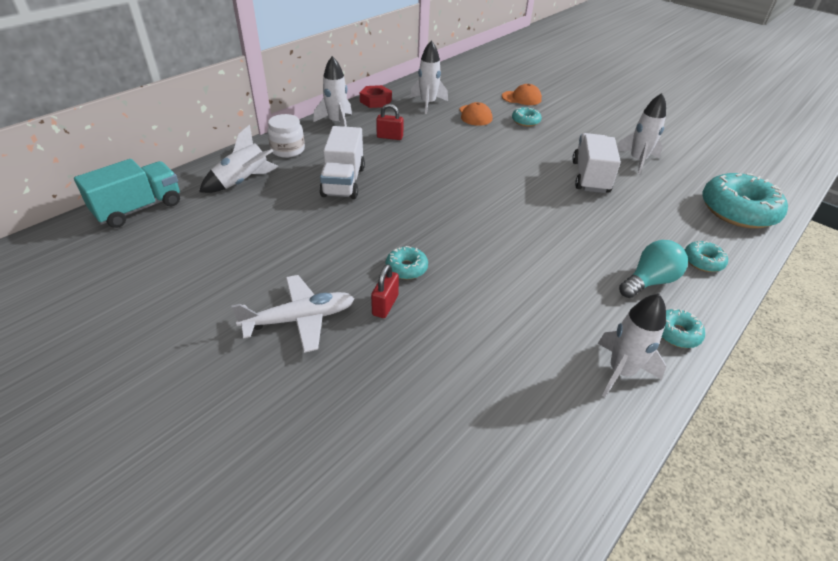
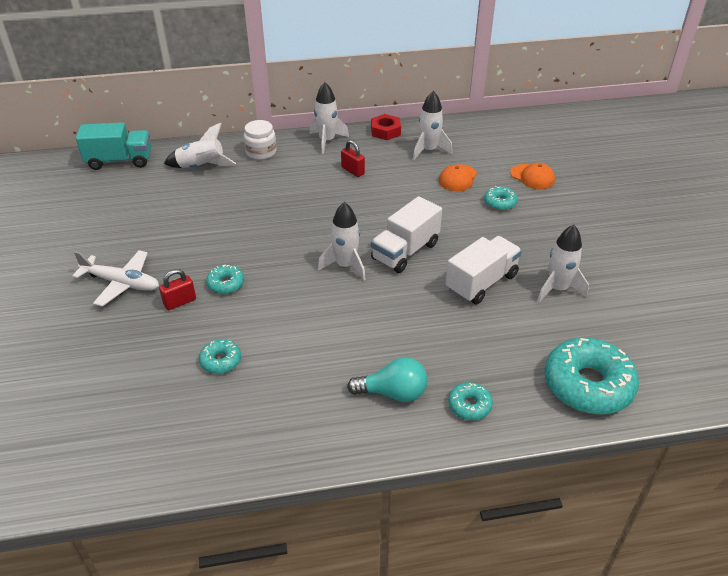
camera: 40 degrees right, 0 degrees up
(343, 182) = (268, 196): white truck -> white truck (405, 251)
(621, 371) = (269, 437): white rocket -> white rocket (345, 266)
(676, 333) = (352, 441): turquoise donut -> turquoise donut (221, 361)

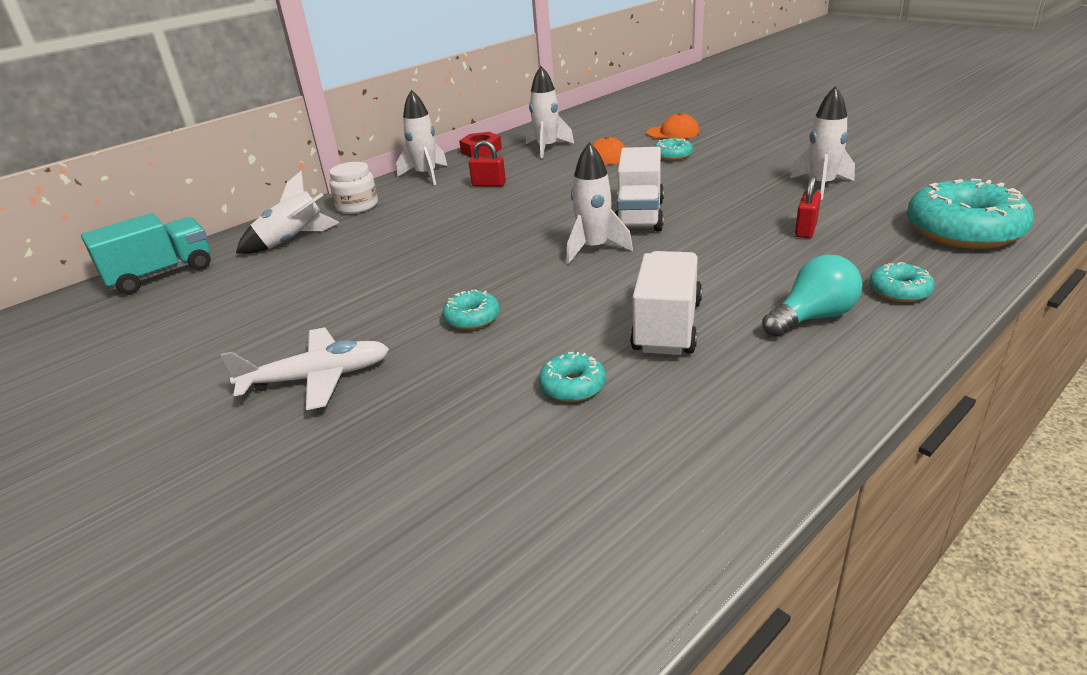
camera: 30 degrees left, 10 degrees down
(180, 302) = (432, 359): red padlock -> red padlock (806, 230)
(481, 283) = (749, 207): white truck -> white truck (667, 326)

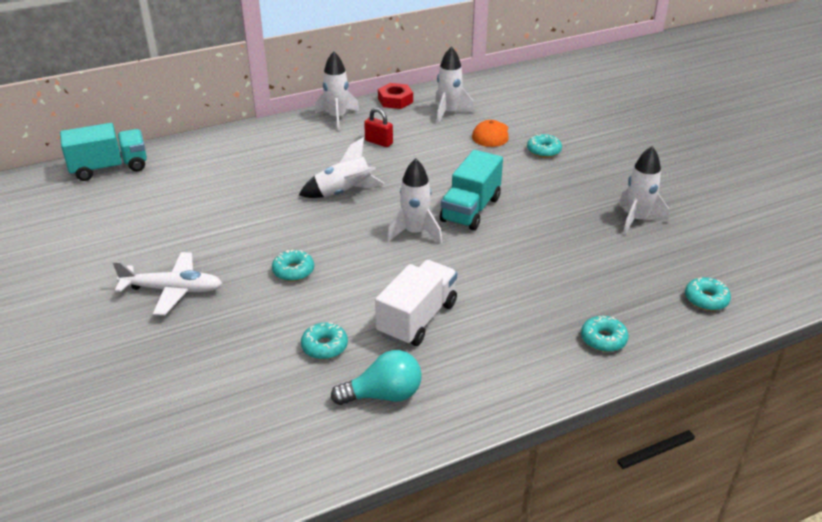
camera: 15 degrees right, 5 degrees up
(293, 241) = (209, 161): white rocket -> white rocket (344, 193)
(357, 206) = (270, 138): white jar -> none
(639, 215) = (470, 209): white truck -> turquoise truck
(673, 133) = (564, 123): orange cap -> none
(806, 230) = (585, 262): red padlock -> none
(812, 317) = (522, 342): turquoise light bulb -> turquoise light bulb (383, 395)
(963, 231) = (706, 299): turquoise donut -> turquoise donut, size x0.47

